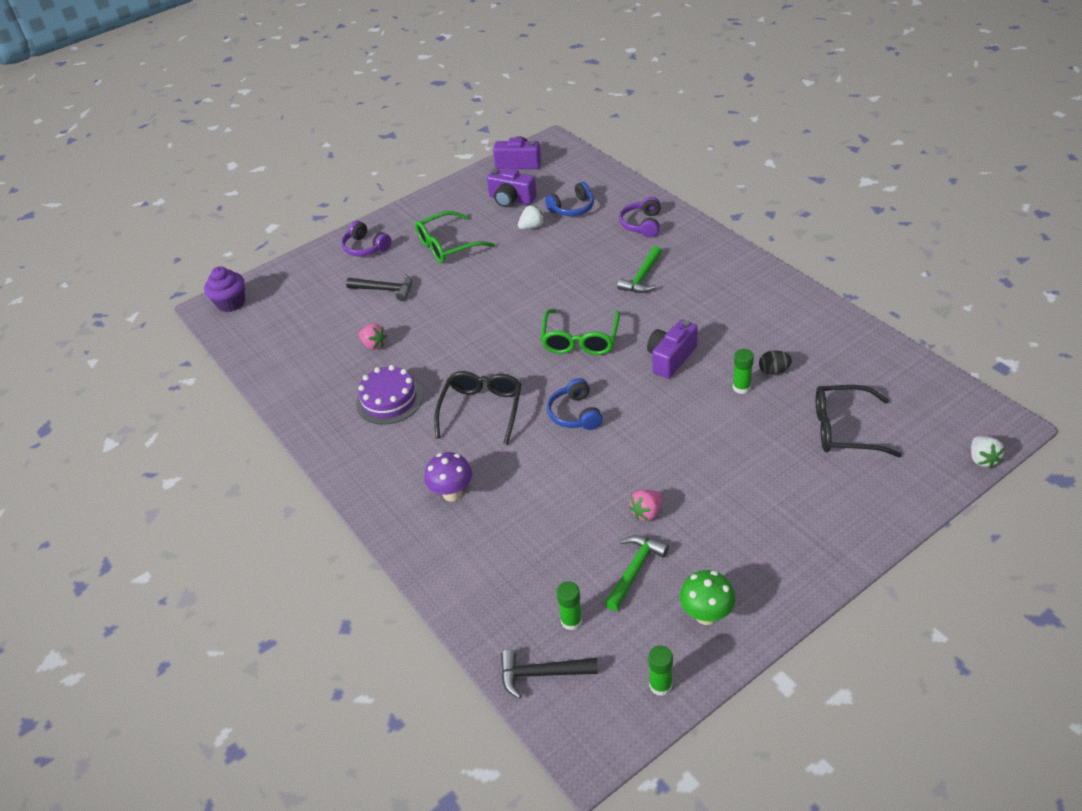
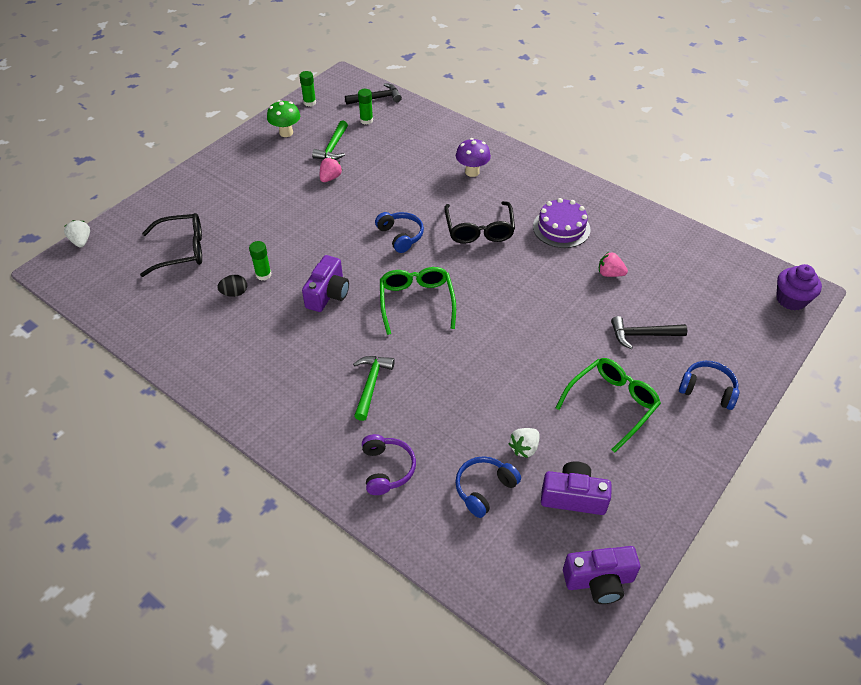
camera: 160 degrees right, 5 degrees up
(365, 247) = (708, 390): purple headphones -> blue headphones

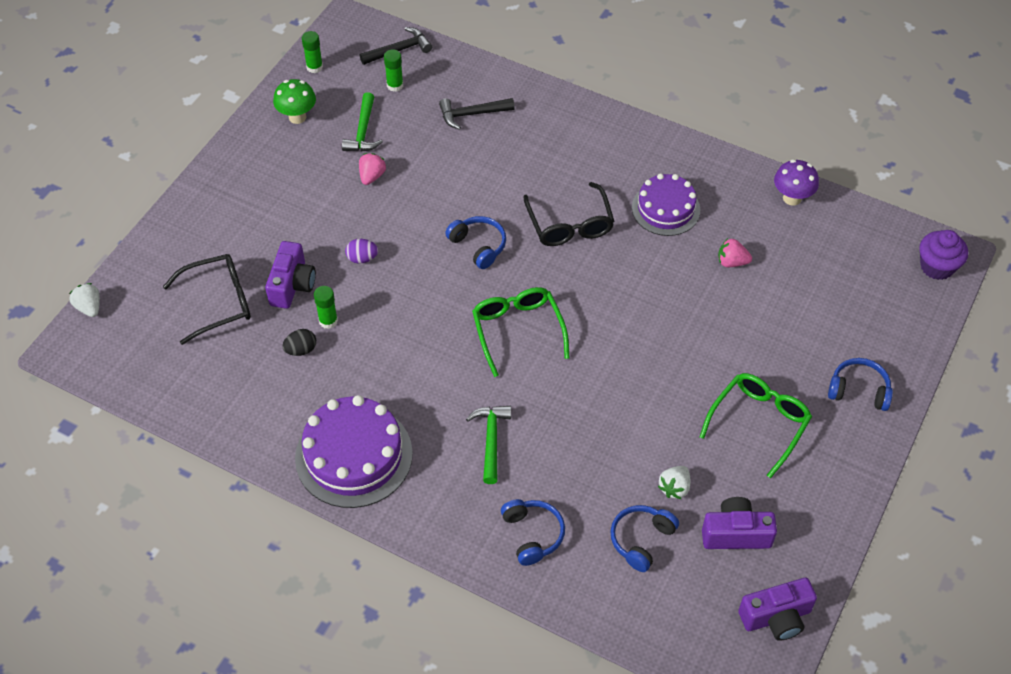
camera: 10 degrees left, 5 degrees up
(251, 380) = (354, 455): none -> purple cake
(305, 233) = (362, 258): none -> purple egg
(328, 294) = (412, 335): purple camera -> purple camera (292, 285)
(387, 469) = (533, 534): purple headphones -> blue headphones
(472, 172) = (544, 144): purple mushroom -> purple mushroom (792, 198)
(642, 335) = (780, 334): black hammer -> black hammer (472, 114)

